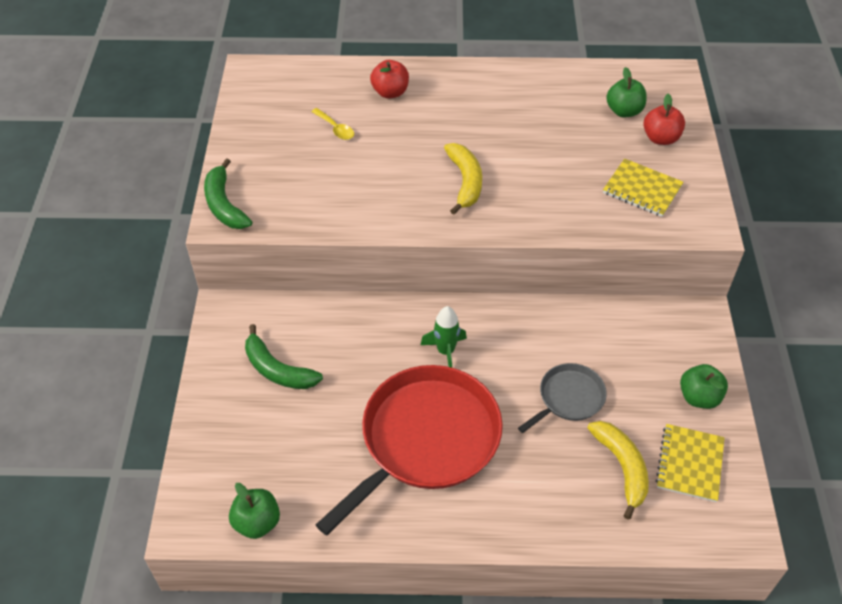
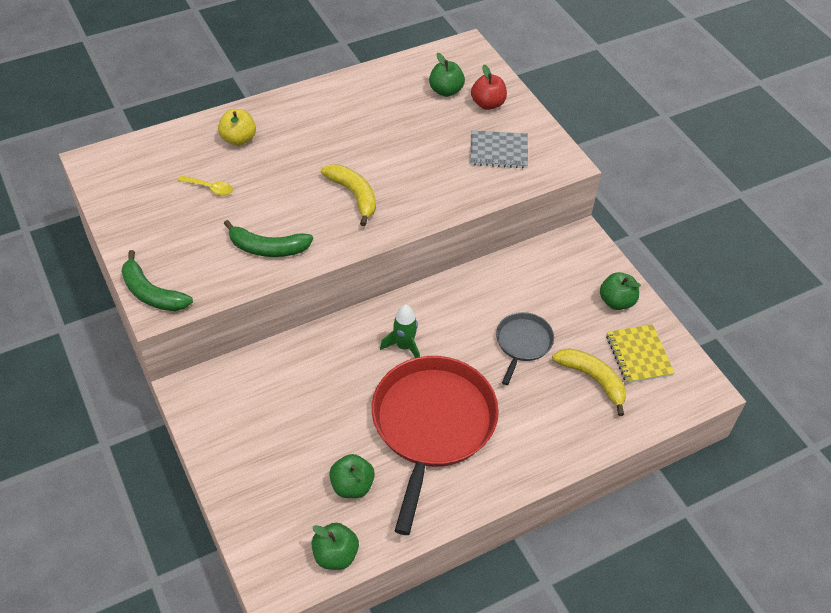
camera: 30 degrees left, 0 degrees up
(278, 370) = (271, 421): green banana -> green banana (268, 248)
(313, 464) = (352, 486): none -> green apple
(390, 92) = (238, 139): red apple -> yellow apple
(642, 189) = (498, 151): yellow notebook -> grey notebook

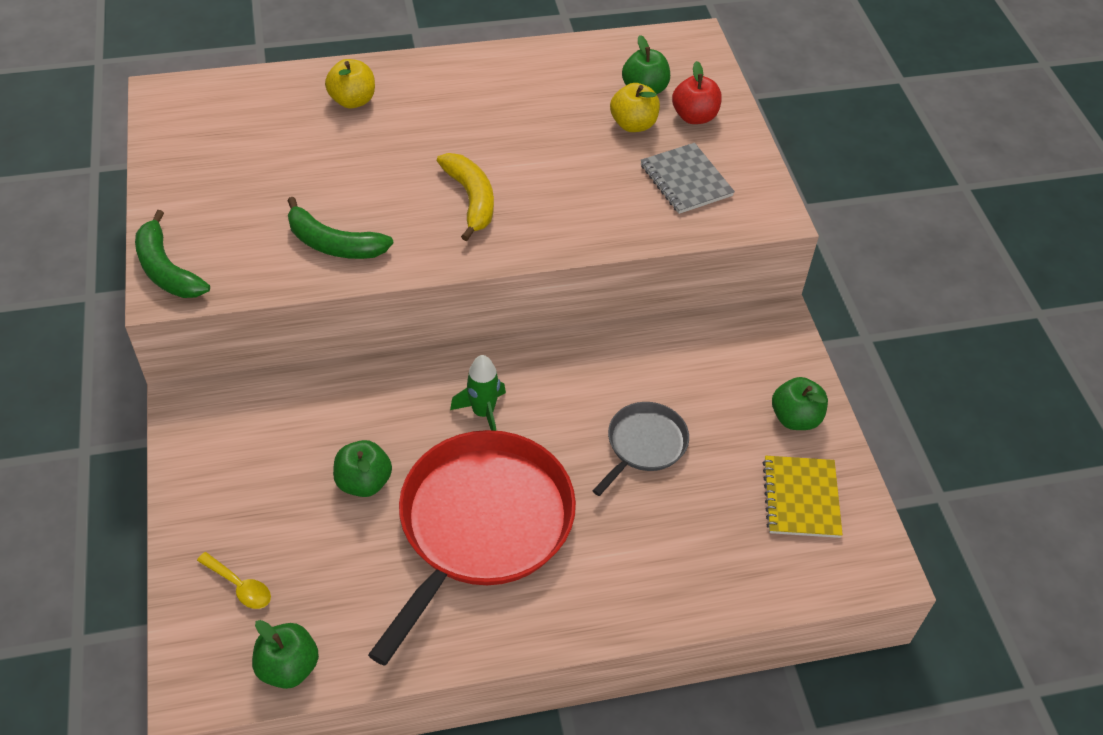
camera: 15 degrees right, 0 degrees up
(210, 188) = (292, 154): yellow spoon -> yellow spoon (240, 586)
(352, 486) = (345, 580): green apple -> green apple (364, 482)
(447, 118) = (633, 124): none -> yellow apple
(498, 151) = (686, 180): grey notebook -> grey notebook turned 45 degrees clockwise
(593, 379) = (724, 516): yellow banana -> none

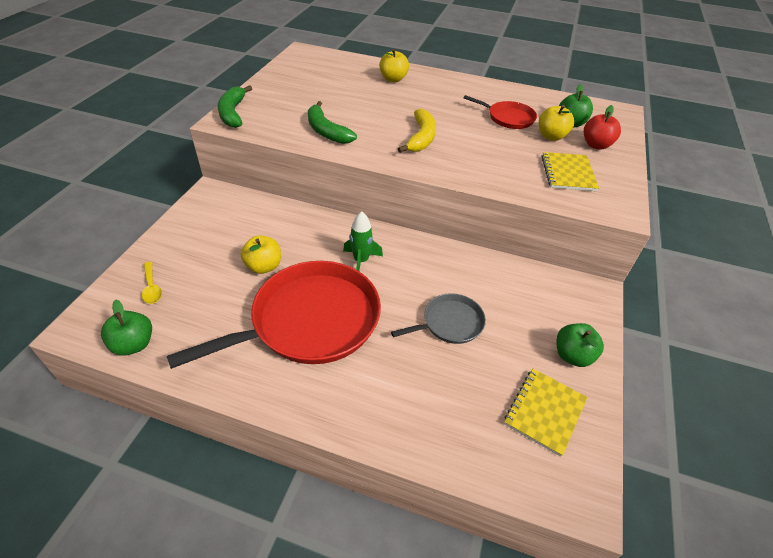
camera: 30 degrees right, 5 degrees down
(364, 482) = (264, 266): green apple -> yellow apple
(560, 113) = (508, 118): none -> red pan
(686, 180) = (568, 173): grey notebook -> yellow notebook

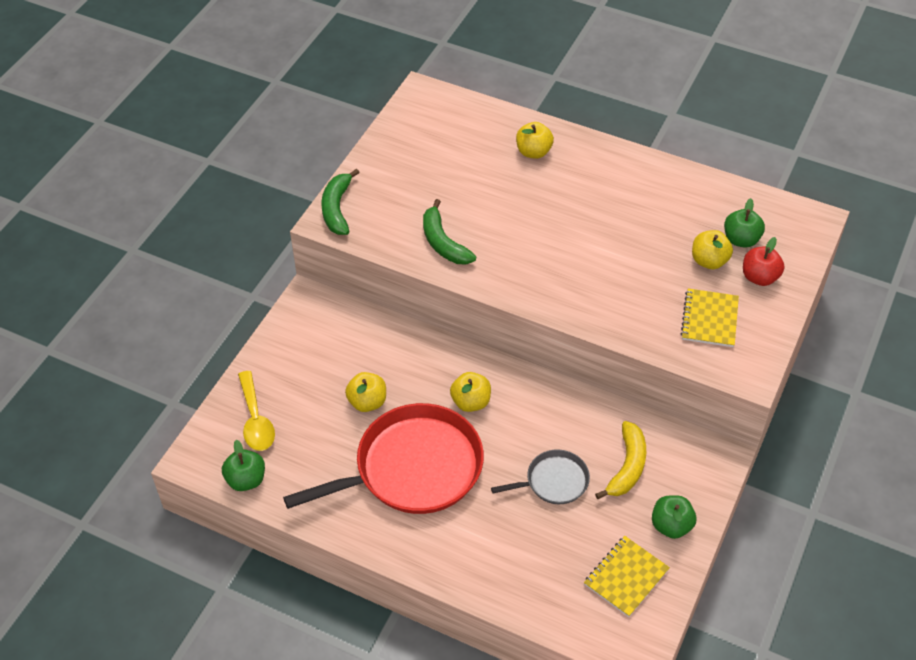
camera: 10 degrees right, 5 degrees up
(152, 288) = (256, 420): yellow spoon -> yellow spoon, size x1.62
(361, 261) = (471, 402): green rocket -> yellow apple
(421, 138) = (551, 257): yellow banana -> yellow banana (627, 466)
(508, 118) = (665, 228): red pan -> none

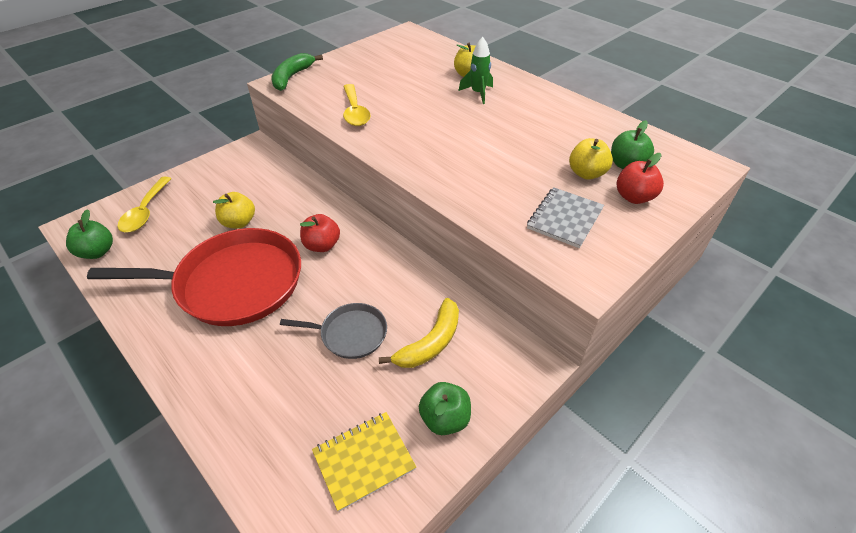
camera: 20 degrees right, 5 degrees down
(443, 243) = (355, 112): green banana -> yellow spoon
(471, 402) = (322, 245): yellow apple -> red apple
(558, 179) = (478, 93): none -> green rocket
(709, 319) = (564, 218): yellow notebook -> grey notebook

